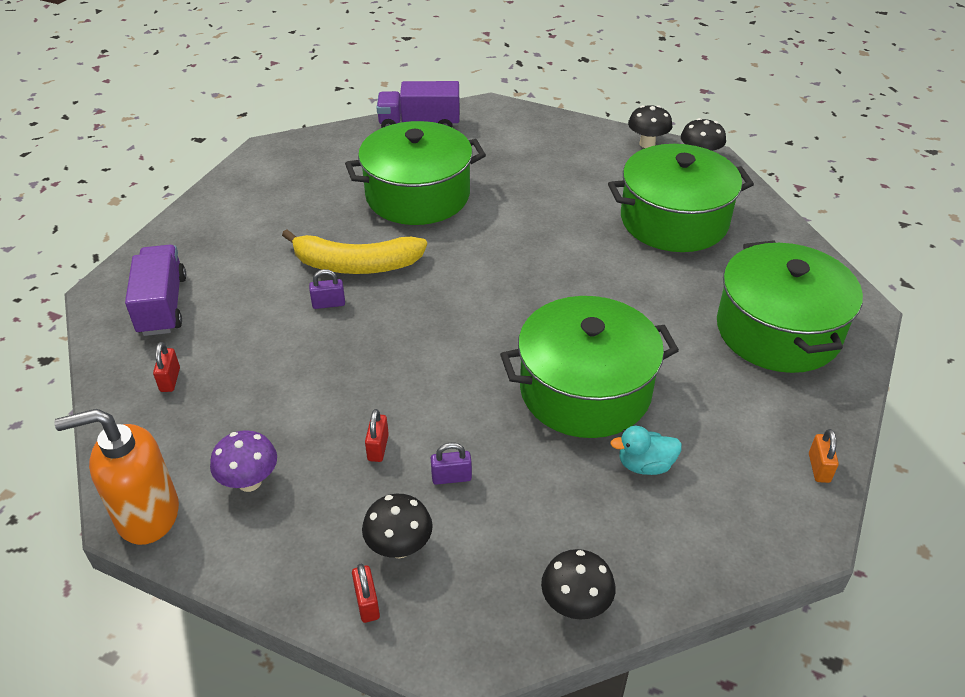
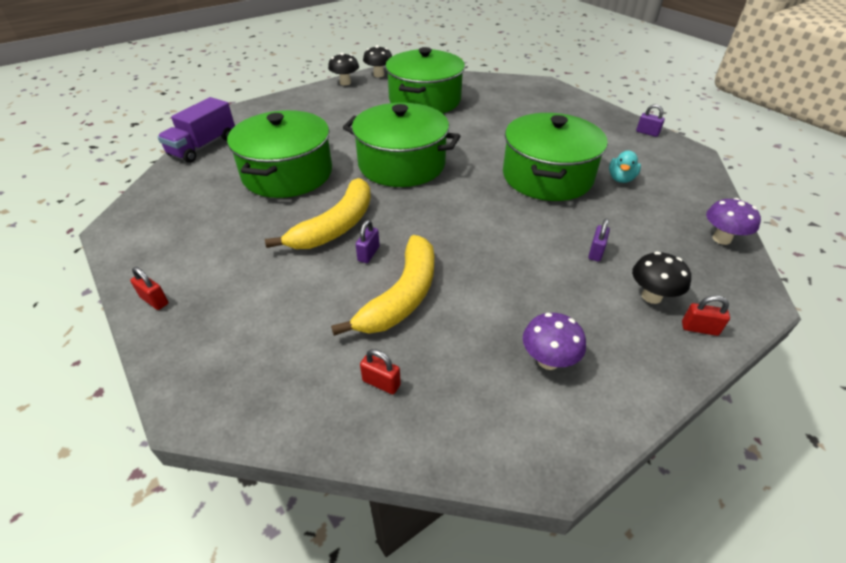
camera: 60 degrees left, 0 degrees up
(147, 515) = (555, 447): orange soap dispenser -> none
(162, 305) = (265, 361): purple truck -> none
(282, 350) = (402, 296): none -> yellow banana
(378, 448) = (549, 277): red padlock -> red padlock (154, 300)
(575, 605) = (721, 239): black mushroom -> purple mushroom
(778, 331) = (542, 107): green pot -> green pot (401, 164)
(819, 468) = (647, 133): orange padlock -> purple padlock

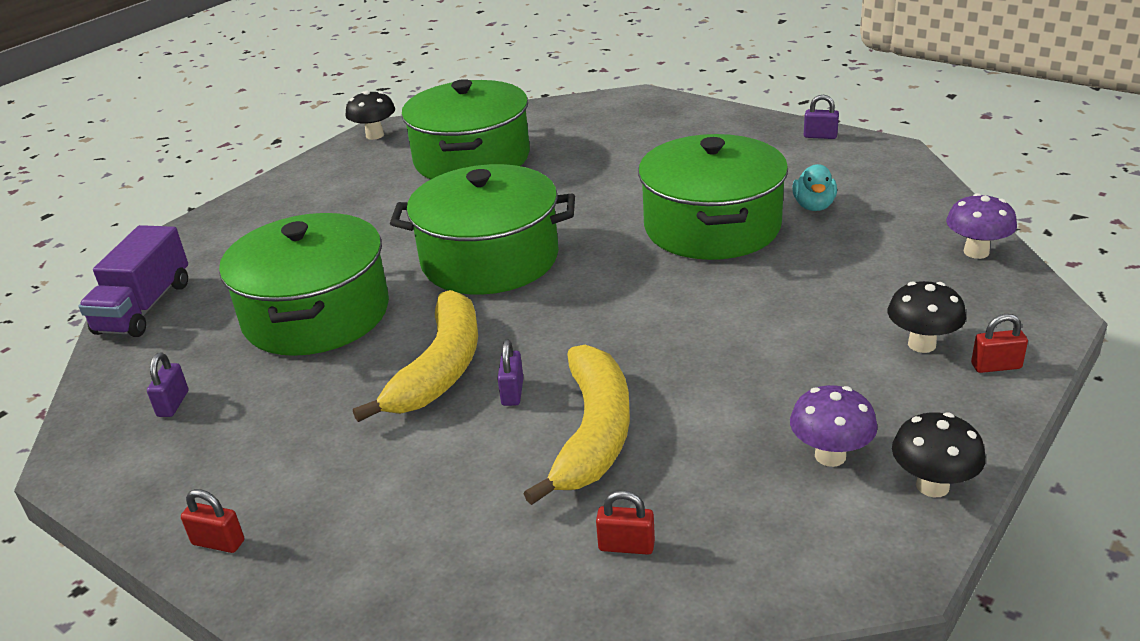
camera: 15 degrees left, 10 degrees down
(345, 83) = (326, 159): black mushroom -> black mushroom (932, 486)
(596, 252) = (826, 309): purple padlock -> purple padlock (173, 404)

